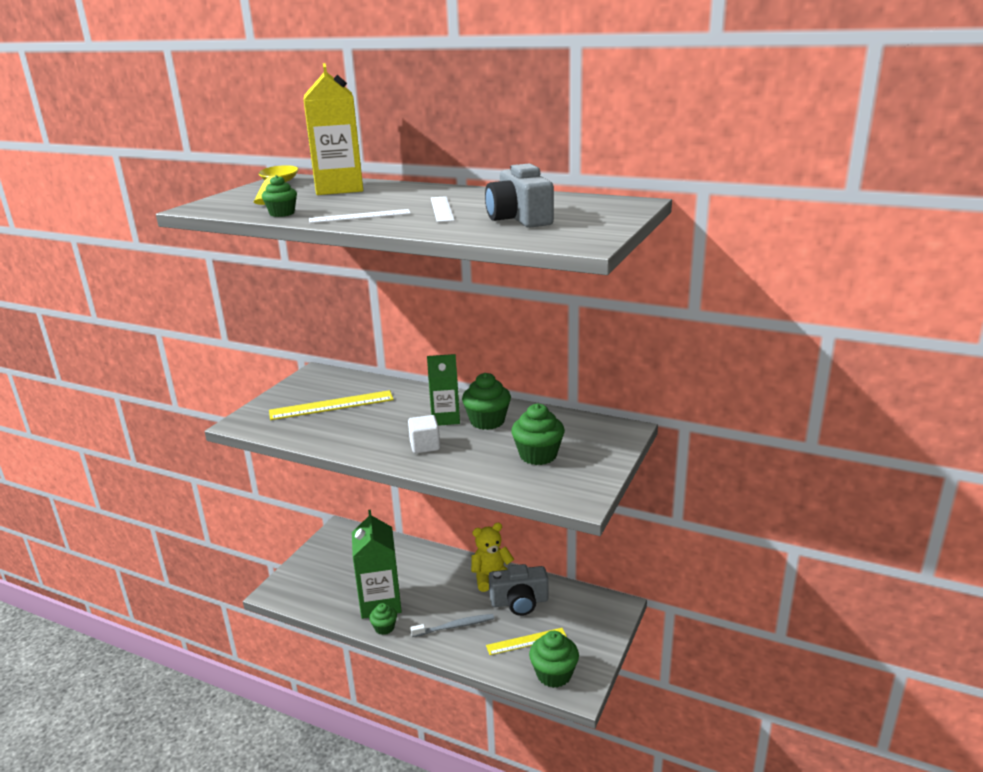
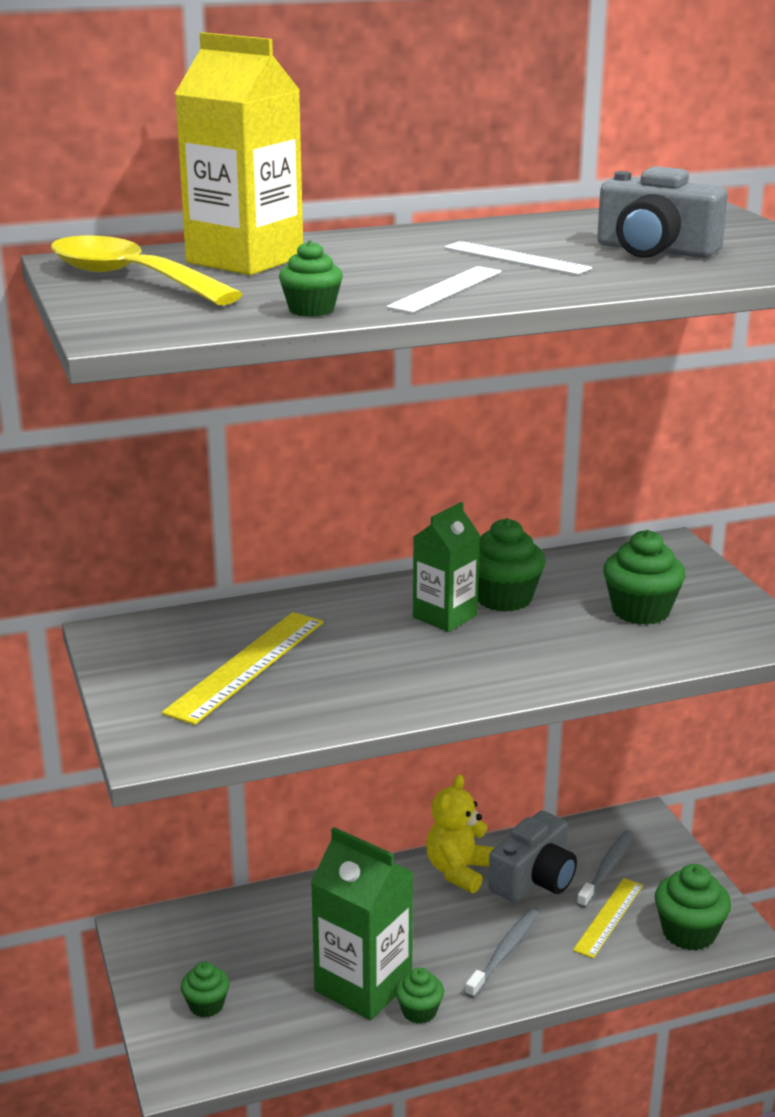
camera: 45 degrees left, 0 degrees up
(318, 573) = (206, 1005): none -> green cupcake
(425, 446) = (492, 659): white cube -> none
(562, 618) = (607, 868): none -> grey toothbrush

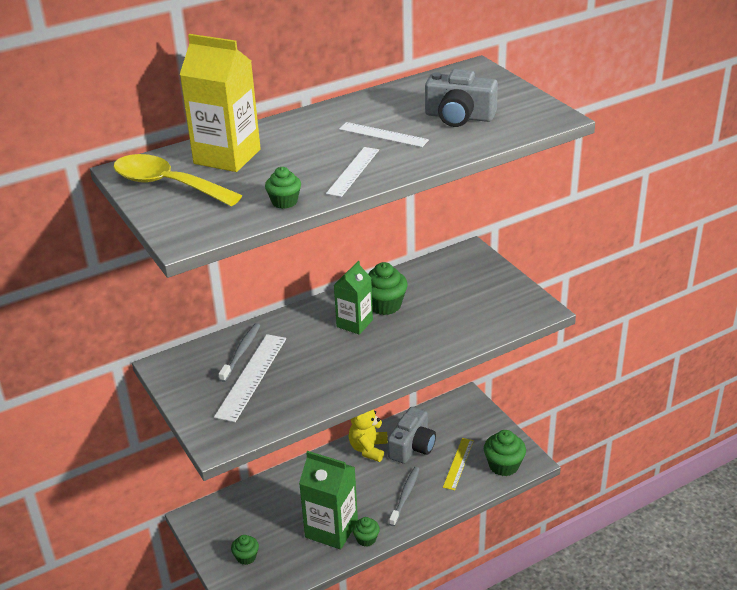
camera: 10 degrees left, 10 degrees up
(246, 666) = (251, 376): yellow ruler -> white ruler
(607, 868) = (451, 433): grey toothbrush -> grey toothbrush (241, 352)
(640, 611) = (463, 303): green cupcake -> none

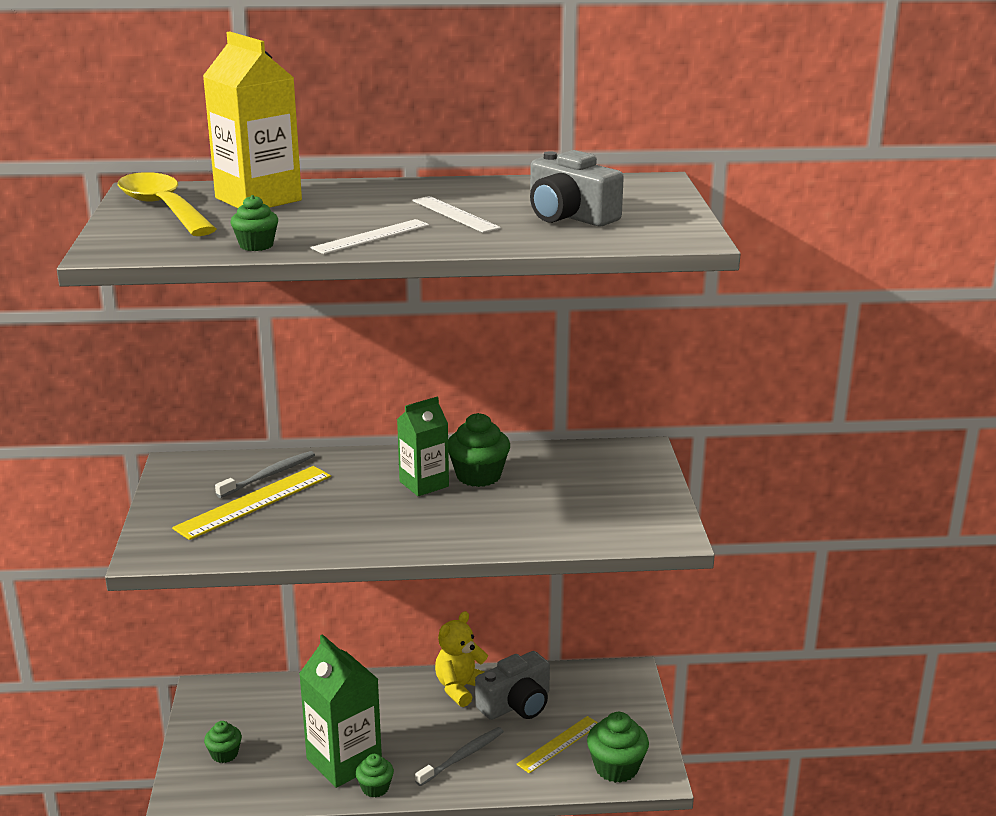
camera: 25 degrees right, 10 degrees down
(251, 376) = (254, 502): white ruler -> yellow ruler

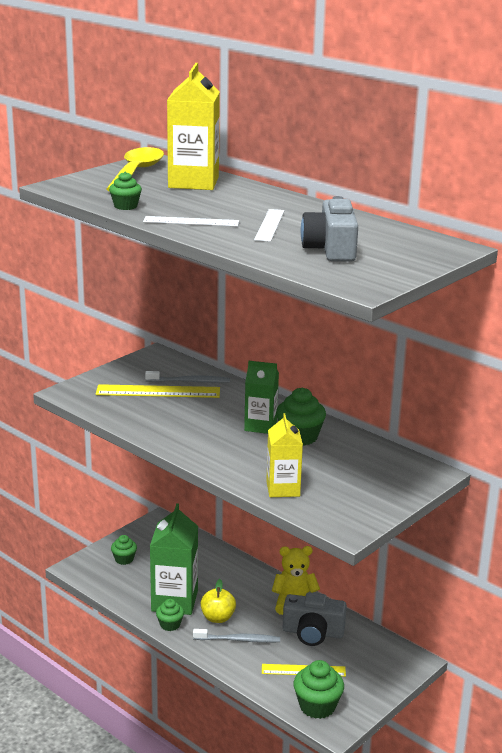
camera: 45 degrees right, 0 degrees up
(411, 749) = (218, 618): none -> yellow apple
(555, 531) = (283, 489): none -> yellow carton

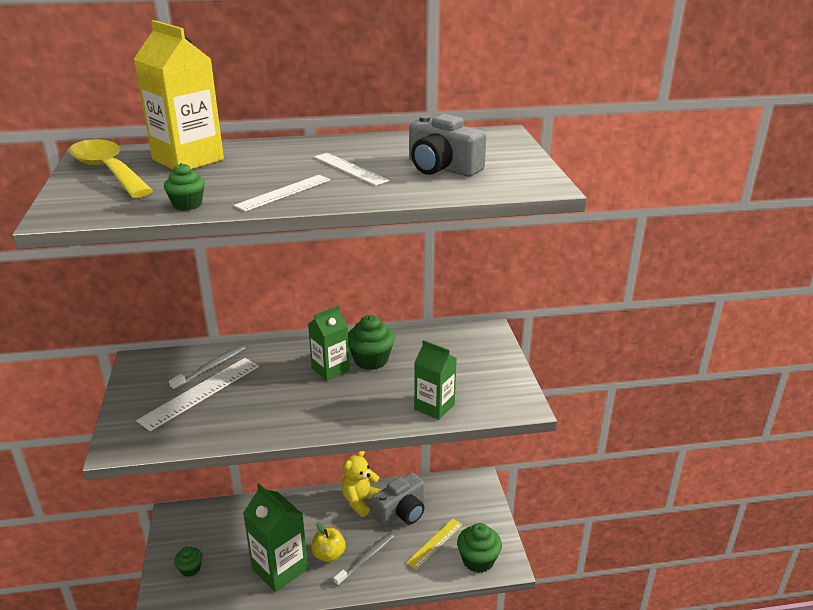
camera: 50 degrees left, 5 degrees up
(158, 391) = (200, 392): yellow ruler -> white ruler
(170, 625) = (304, 590): green cupcake -> none
(283, 489) = (434, 407): yellow carton -> green carton

